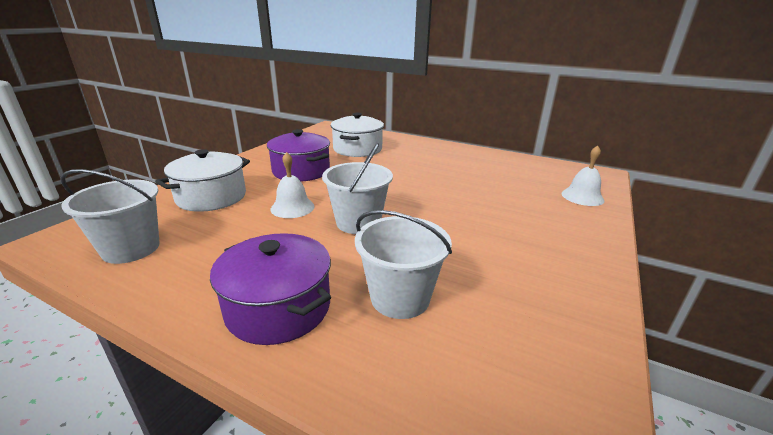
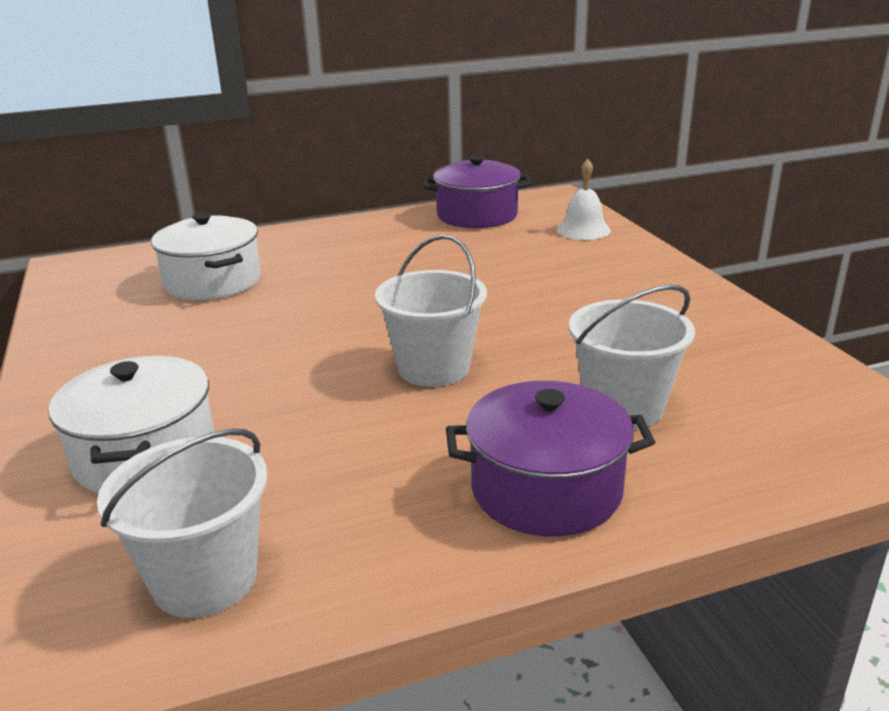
camera: 45 degrees left, 0 degrees up
(292, 207) = (311, 398): white bell -> none
(301, 171) = (201, 350): purple pot -> purple pot (477, 215)

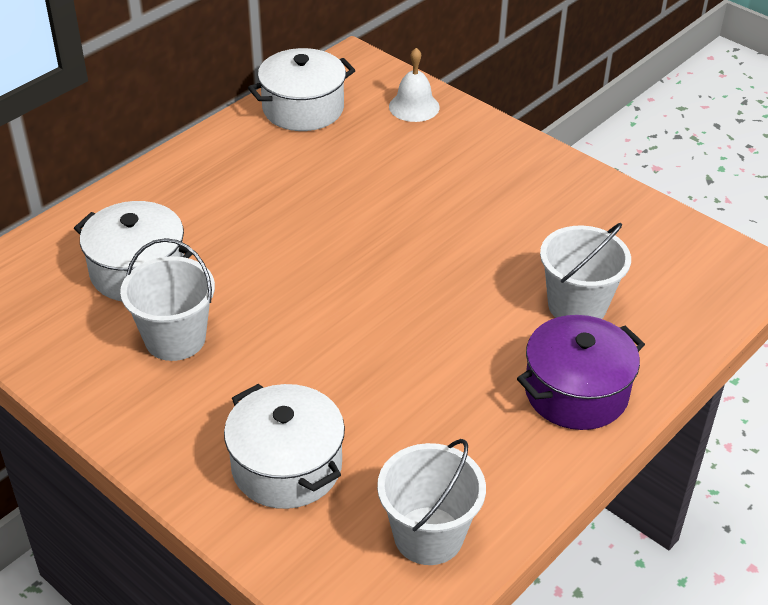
camera: 30 degrees left, 15 degrees up
(433, 368) = (421, 312): white bucket -> white bucket (175, 339)
(477, 215) = (303, 108): purple pot -> white pot

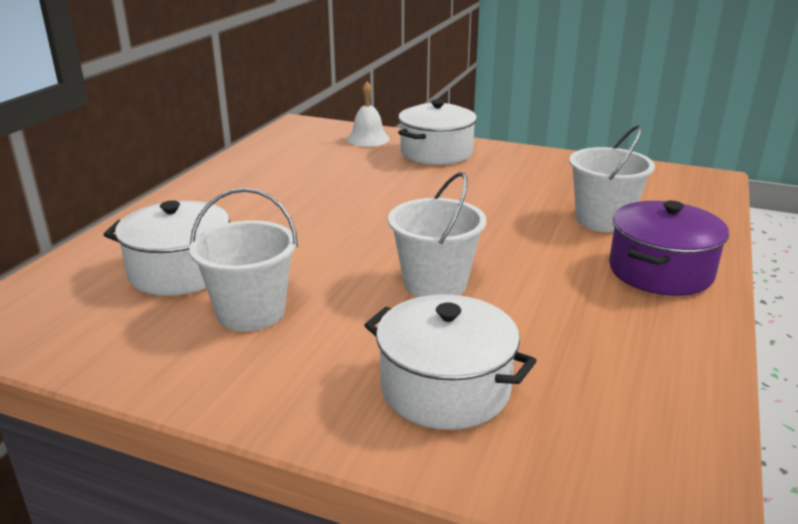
camera: 20 degrees left, 15 degrees down
(303, 108) = (276, 152): white pot -> white pot (436, 153)
(428, 535) = (642, 410): white bucket -> white bucket (435, 284)

